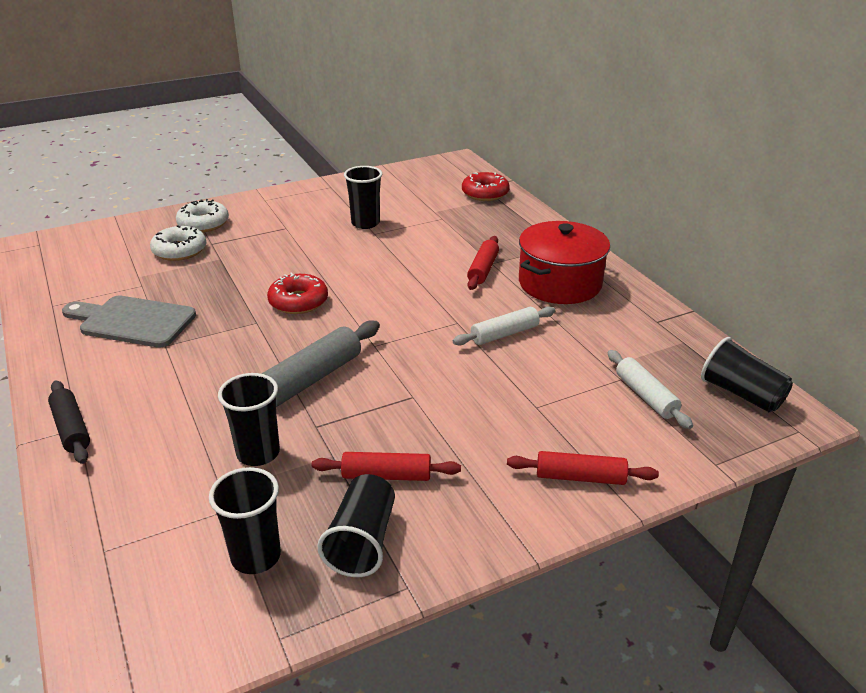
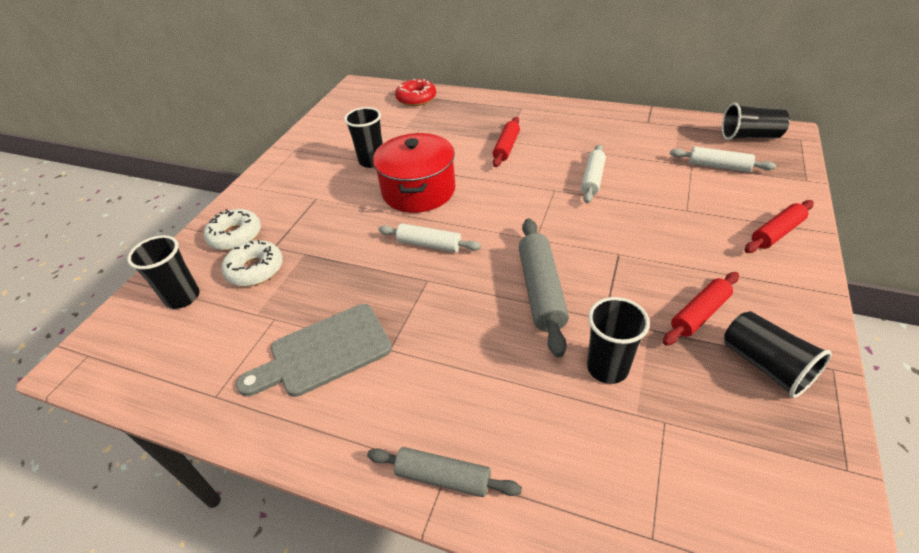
camera: 40 degrees left, 10 degrees up
(71, 429) = (443, 477): black rolling pin -> grey rolling pin
(256, 556) = (739, 435): black cup -> black cup (183, 297)
(298, 301) = (429, 244): red donut -> white rolling pin
(483, 269) = (506, 147): red rolling pin -> red rolling pin turned 45 degrees clockwise
(560, 283) = (563, 130): red pot -> red pot (418, 191)

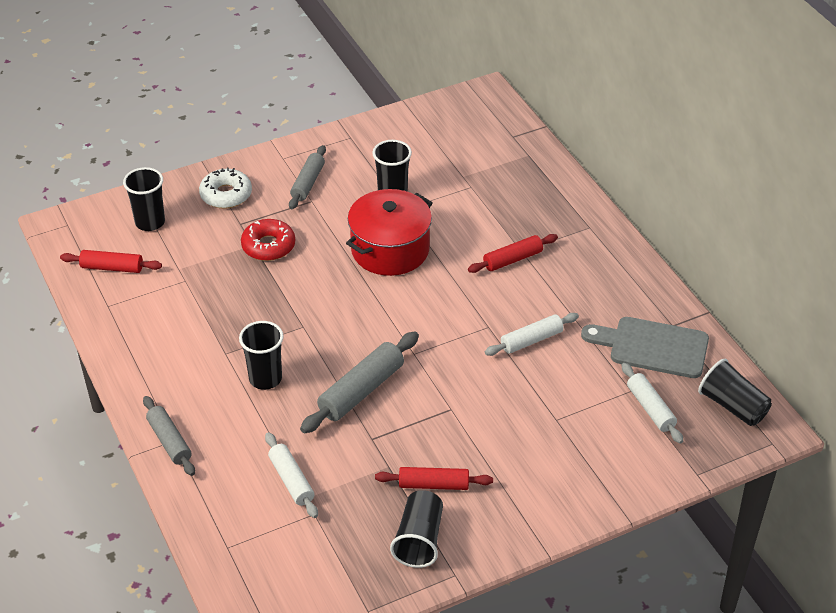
camera: 40 degrees right, 0 degrees up
(255, 269) = (210, 234): white donut -> none
(297, 190) = (308, 183): none -> grey rolling pin
(324, 352) = (188, 325): grey cutting board -> grey cutting board (652, 347)
(416, 98) = (516, 148): red donut -> red donut (268, 246)
(429, 244) = (338, 301): white rolling pin -> white rolling pin (291, 480)
(607, 368) = (328, 464): black cup -> black cup (265, 379)
(776, 233) = (587, 486): red rolling pin -> red rolling pin (112, 268)

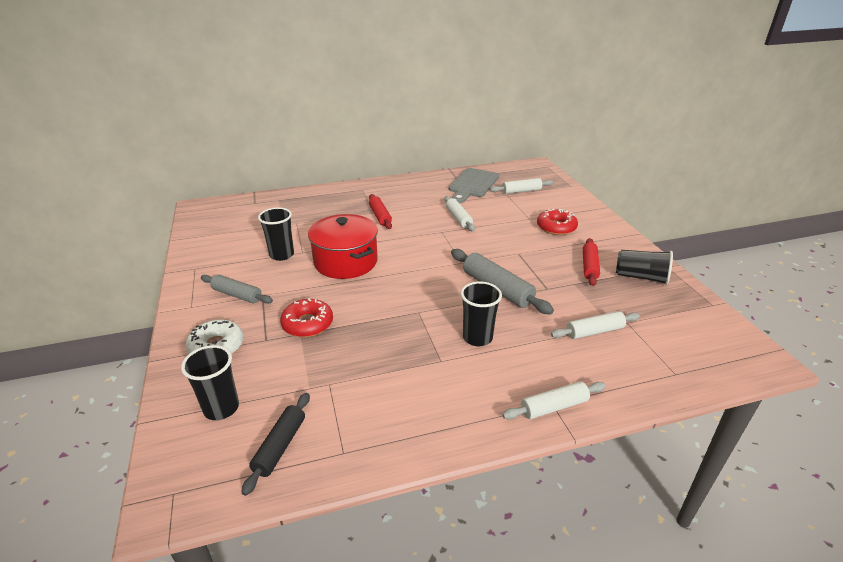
camera: 80 degrees left, 10 degrees down
(112, 268) = (280, 446): red rolling pin -> black rolling pin
(169, 441) = (553, 407): grey rolling pin -> white rolling pin
(537, 451) = (556, 227): none -> red donut
(732, 406) = (520, 171): black cup -> none

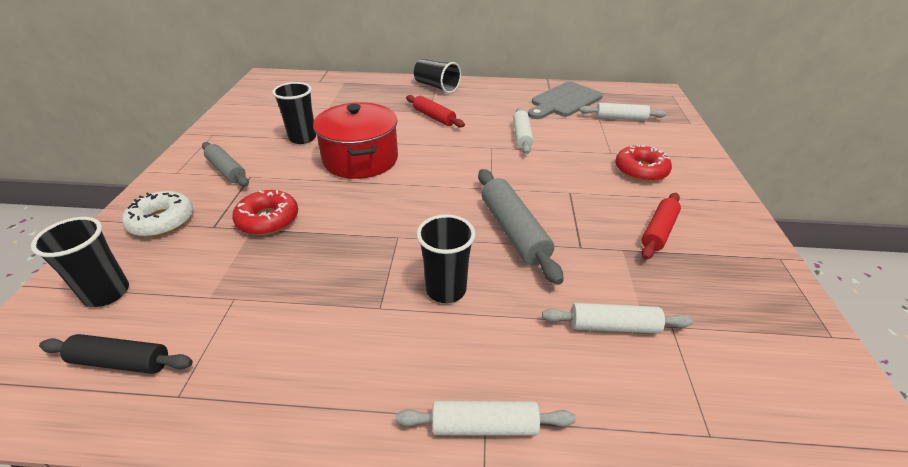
camera: 20 degrees right, 5 degrees up
(280, 446) = (121, 362): black rolling pin -> black rolling pin turned 60 degrees clockwise
(380, 216) = (434, 117): red rolling pin -> red rolling pin turned 45 degrees counterclockwise
(641, 277) = (729, 264): black cup -> black cup (436, 87)

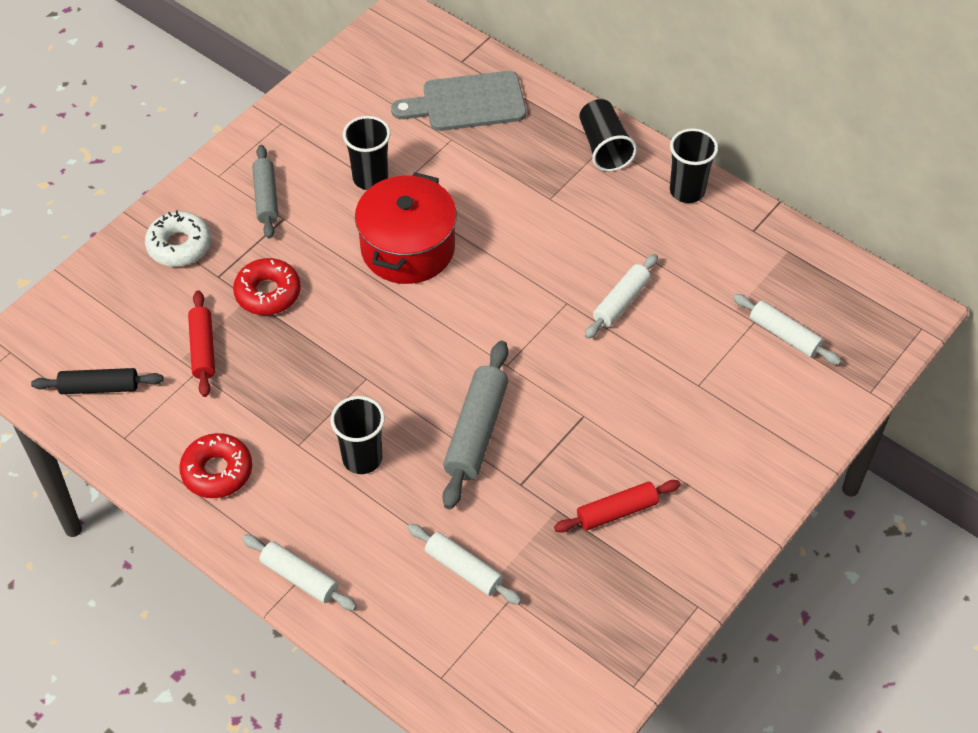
camera: 35 degrees right, 15 degrees up
(107, 293) = (110, 313): black cup -> black cup (687, 191)
(121, 362) = (99, 387): black rolling pin -> black rolling pin turned 45 degrees counterclockwise
(434, 117) = (547, 212): red rolling pin -> red rolling pin (203, 349)
(564, 101) = (747, 263): grey cutting board -> grey cutting board (467, 103)
(640, 170) = (699, 429): red donut -> red donut (217, 471)

